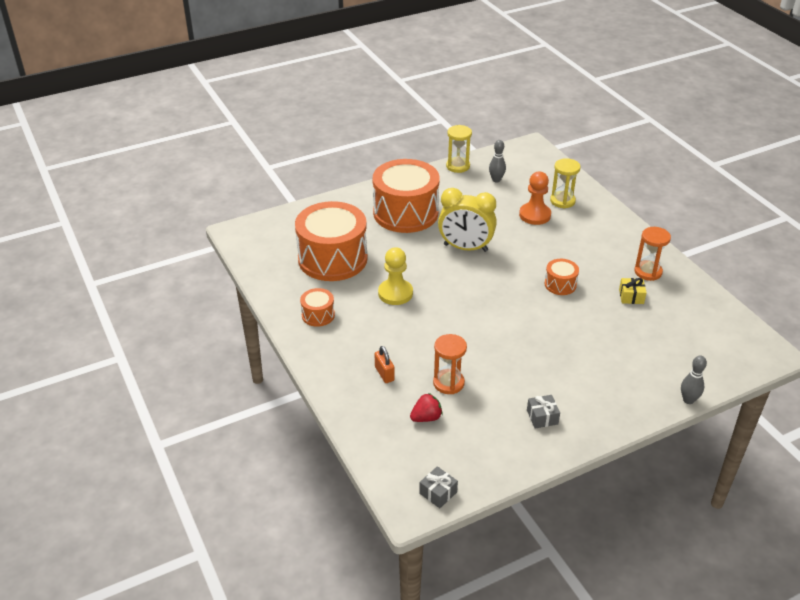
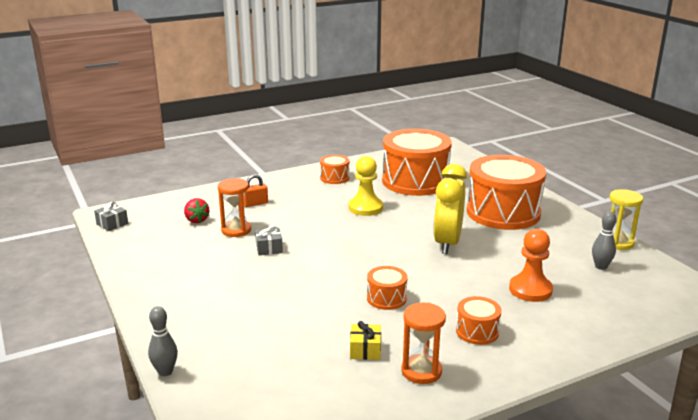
camera: 90 degrees right, 15 degrees down
(542, 417) = (176, 273): grey gift -> grey gift (269, 248)
(562, 201) = (574, 313): yellow hourglass -> none
(595, 244) = (477, 331): none -> orange drum

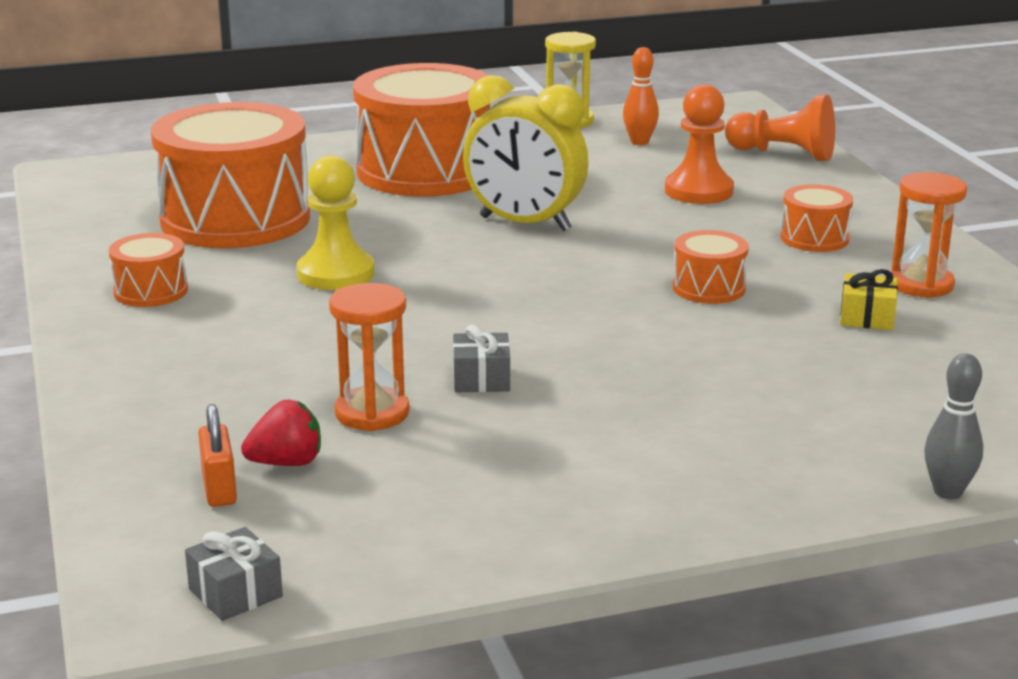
camera: 80 degrees left, 0 degrees up
(255, 204) = (235, 386): orange padlock -> orange padlock (219, 489)
(601, 267) = (639, 142): grey bowling pin -> orange bowling pin
(624, 318) = (784, 154): none -> orange pawn

